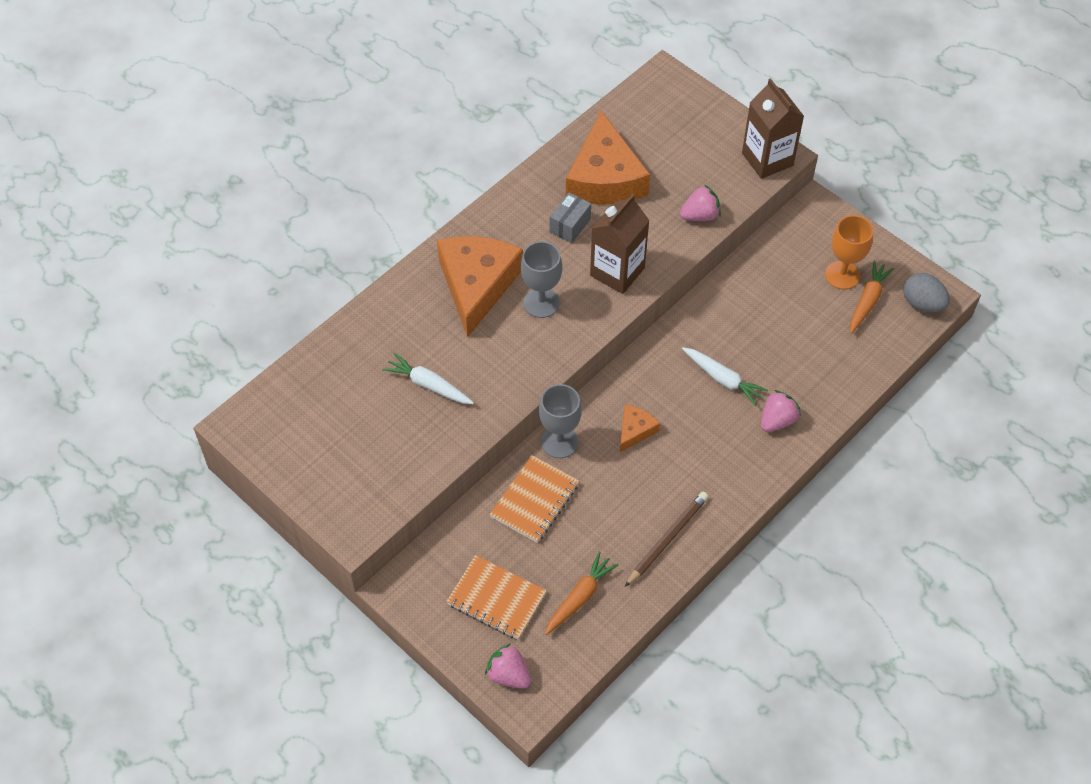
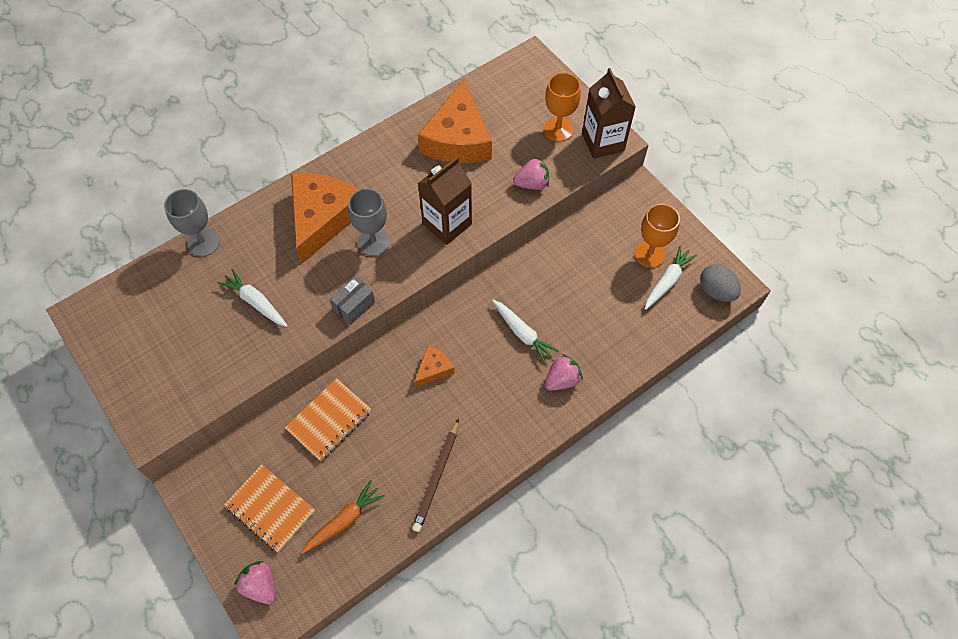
camera: 10 degrees right, 5 degrees up
(559, 442) = (365, 369): grey goblet -> grey goblet (203, 243)
(570, 225) = (417, 176): grey box -> grey box (354, 306)
(667, 539) = (436, 477): brown pencil -> brown pencil turned 150 degrees clockwise
(714, 152) = (558, 129): none -> orange goblet
(867, 301) = (667, 281): orange carrot -> white carrot

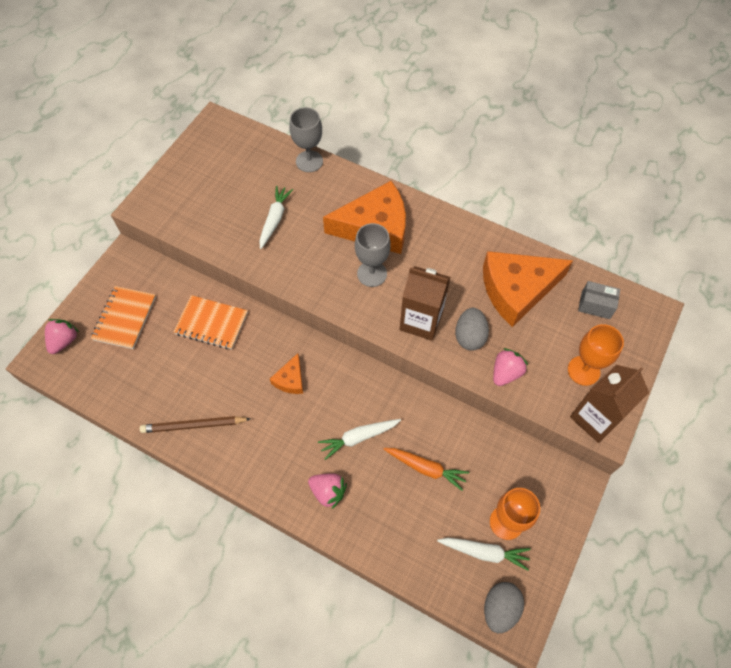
camera: 65 degrees right, 0 degrees up
(344, 520) = (133, 373): orange carrot -> orange carrot (426, 468)
(354, 306) = (304, 287): grey box -> grey box (595, 305)
(434, 369) = (290, 379): orange cheese -> orange cheese turned 90 degrees clockwise
(483, 194) = (469, 336): none -> grey egg
(522, 333) = (358, 437): white carrot -> white carrot turned 45 degrees clockwise
(532, 184) = (506, 373): pink strawberry -> pink strawberry turned 105 degrees counterclockwise

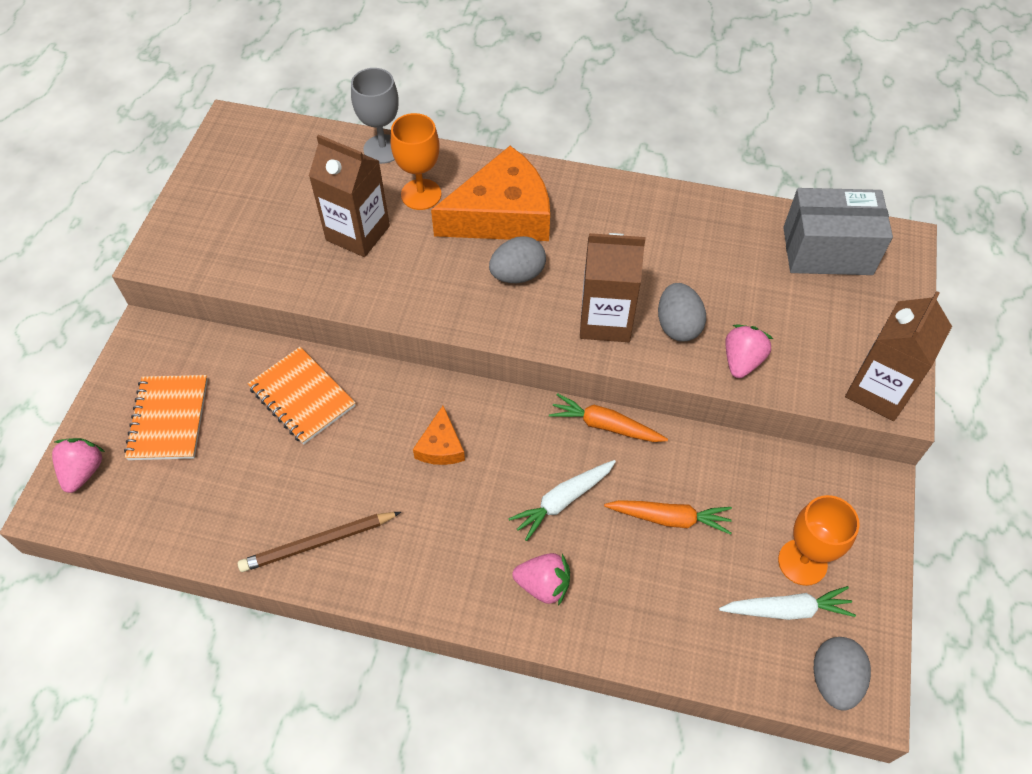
camera: 15 degrees left, 5 degrees down
(211, 323) = (302, 397): orange notebook -> orange notebook turned 45 degrees clockwise
(274, 219) = (358, 233): white carrot -> brown carton
(372, 274) = (517, 275): grey goblet -> grey egg
(403, 392) = (605, 425): none -> orange carrot
(516, 290) = (719, 253): orange cheese -> none
(583, 370) = (841, 335): orange goblet -> orange goblet (421, 194)
(595, 305) = (827, 251): grey box -> grey box, size x1.88

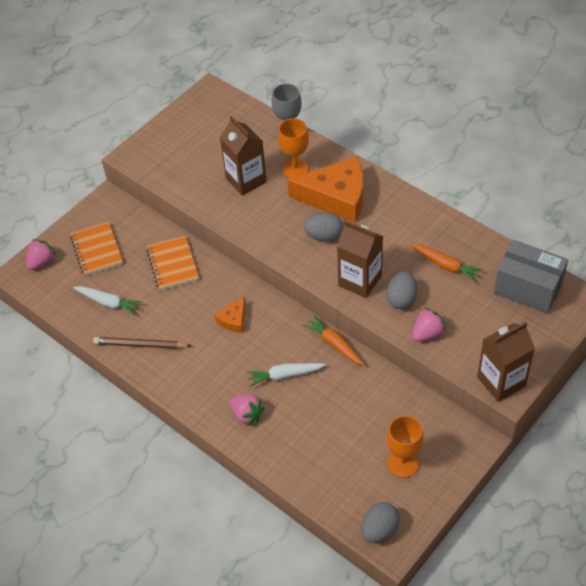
camera: 30 degrees right, 5 degrees down
(168, 419) = (97, 250): orange notebook -> orange notebook turned 45 degrees counterclockwise
(669, 518) = (340, 409): orange carrot -> orange carrot (446, 266)
(786, 609) = (376, 483): white carrot -> white carrot (108, 303)

